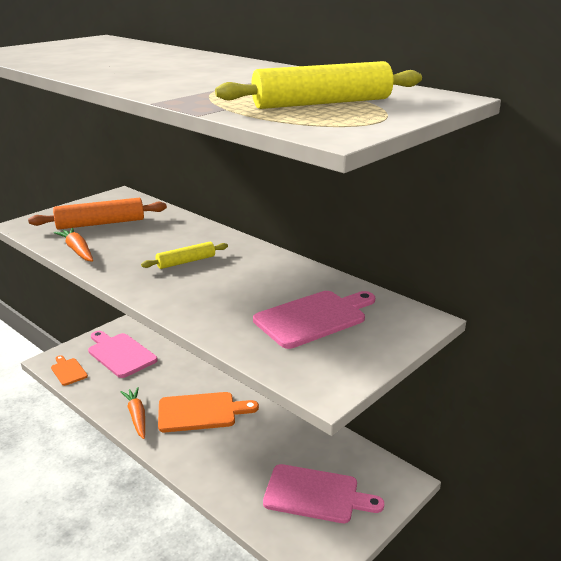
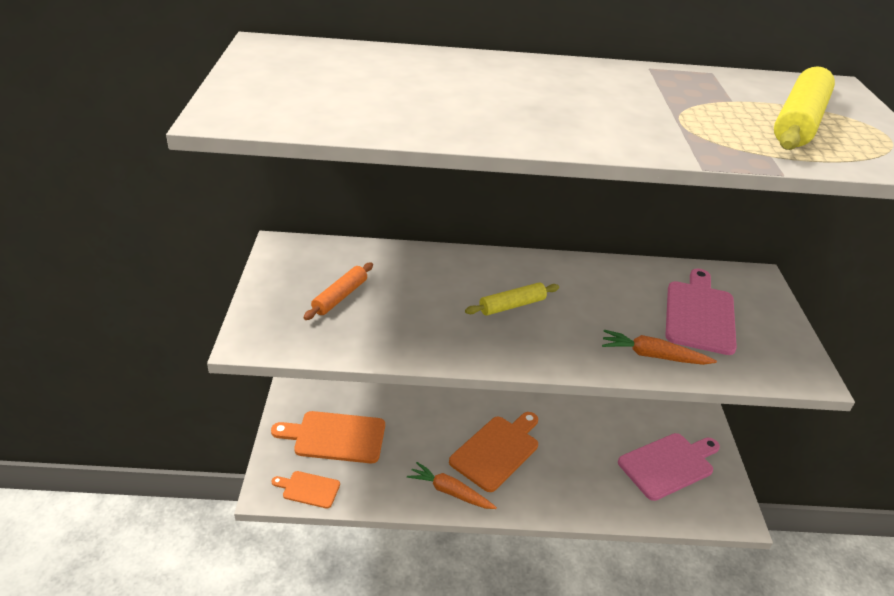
camera: 45 degrees left, 10 degrees up
(77, 250) = (386, 344): orange carrot -> orange carrot (652, 356)
(100, 223) = (340, 297): orange rolling pin -> orange rolling pin, size x0.61
(120, 354) = (335, 437): pink cutting board -> orange cutting board
(186, 262) = (512, 305): yellow rolling pin -> yellow rolling pin turned 45 degrees clockwise

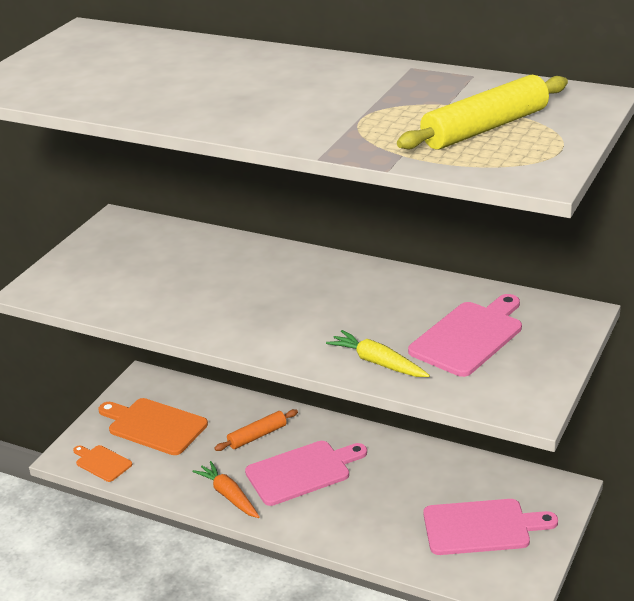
camera: 30 degrees right, 5 degrees down
(340, 297) = (131, 267): orange rolling pin -> orange rolling pin (257, 436)
(497, 450) = (302, 472): orange cutting board -> pink cutting board
(512, 305) = (280, 298): yellow rolling pin -> none
(652, 356) = (377, 362): orange carrot -> yellow carrot

